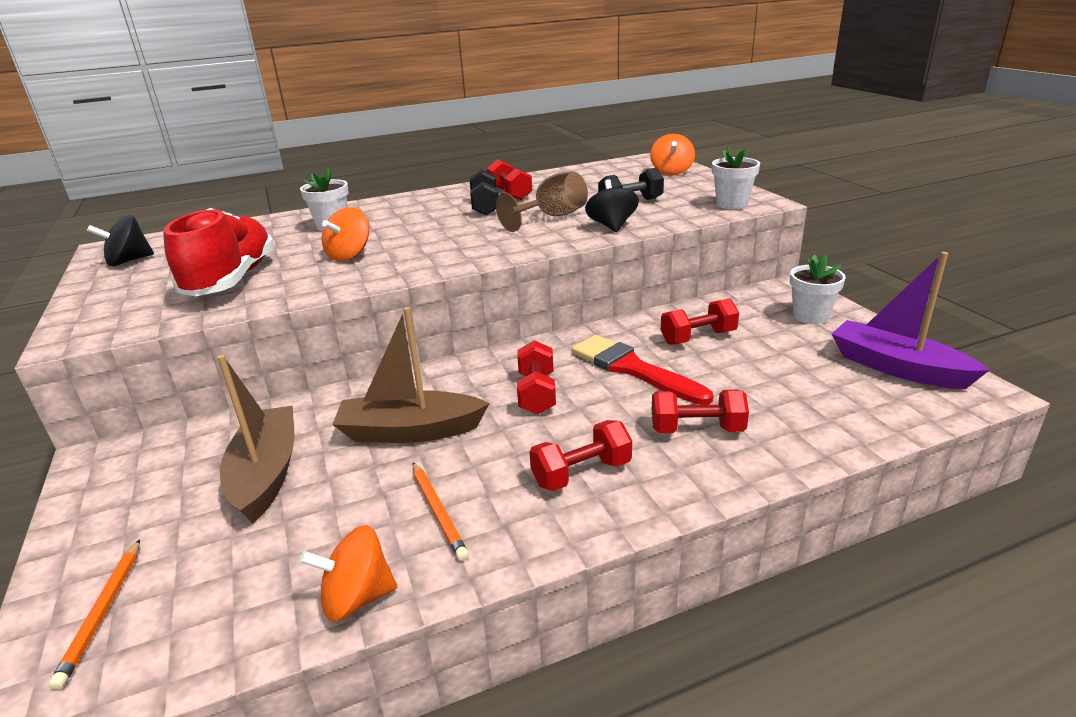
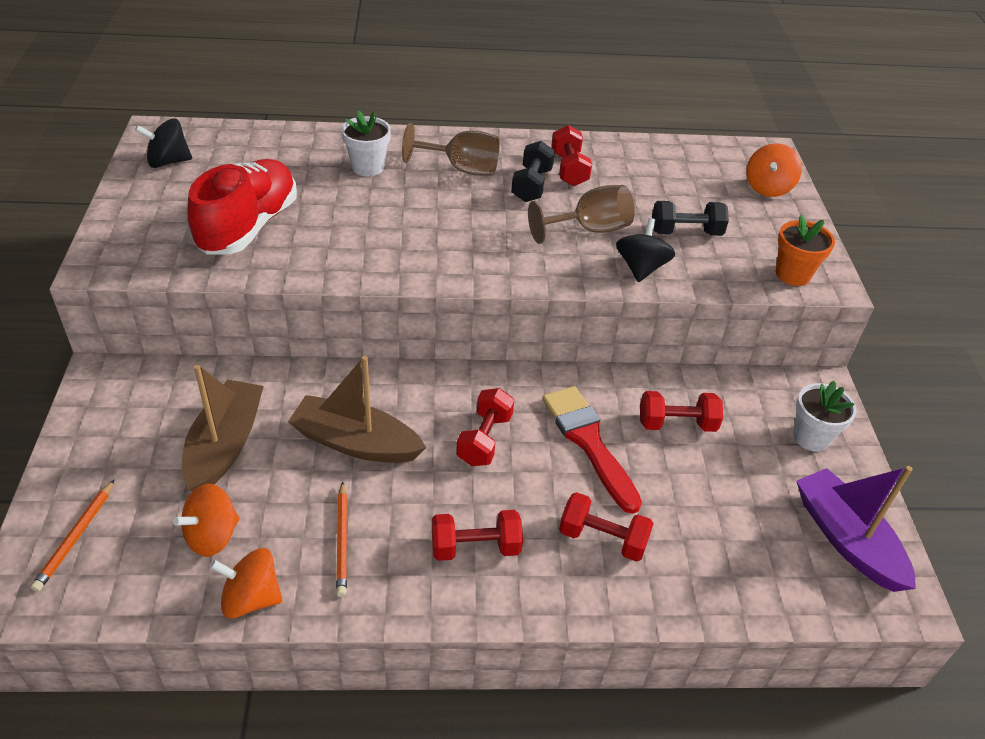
camera: 15 degrees right, 15 degrees up
(349, 255) = (365, 225): orange spinning top -> orange spinning top (212, 536)
(418, 210) = (461, 169): none -> brown goblet
(732, 204) = (792, 274): white flower pot -> orange flower pot

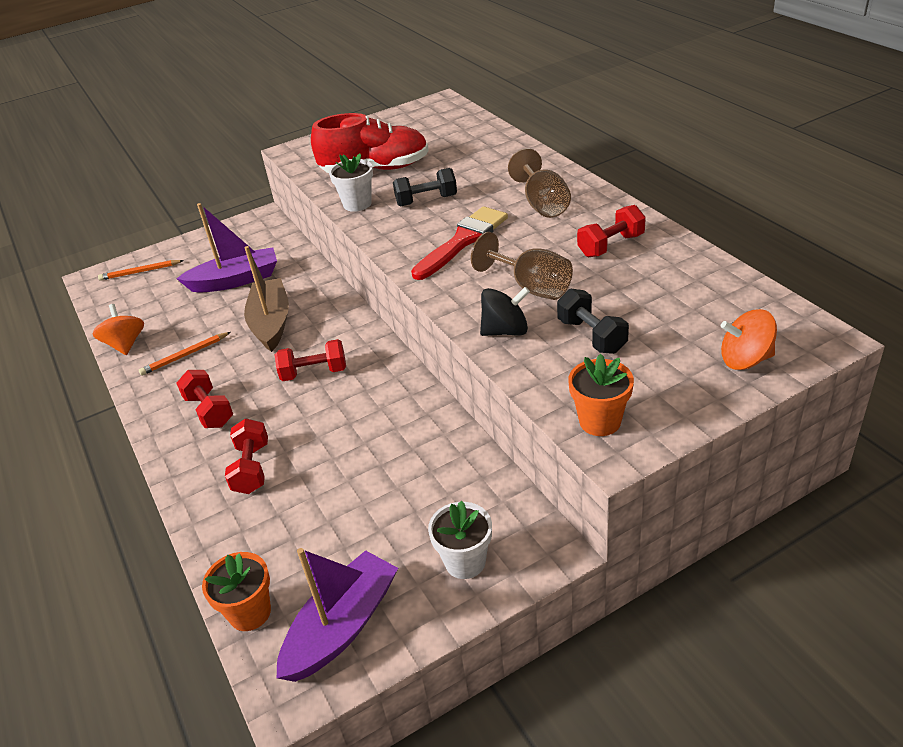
camera: 70 degrees right, 5 degrees down
(168, 162) = (413, 119): black spinning top -> none
(212, 536) = (163, 310): orange spinning top -> none
(225, 445) = (235, 280): brown boat -> purple boat
(367, 167) = (494, 173): white flower pot -> white flower pot (357, 204)
(531, 185) = (561, 239): black dumbbell -> black dumbbell (426, 201)
(588, 442) = (349, 423): red brush -> red brush (463, 241)
(676, 424) = (410, 465): red dumbbell -> none
(802, 600) = (250, 612): none -> orange flower pot

